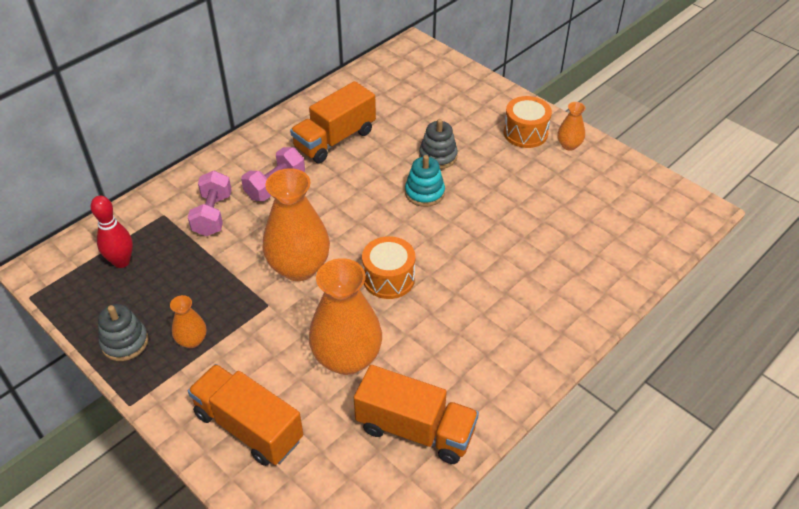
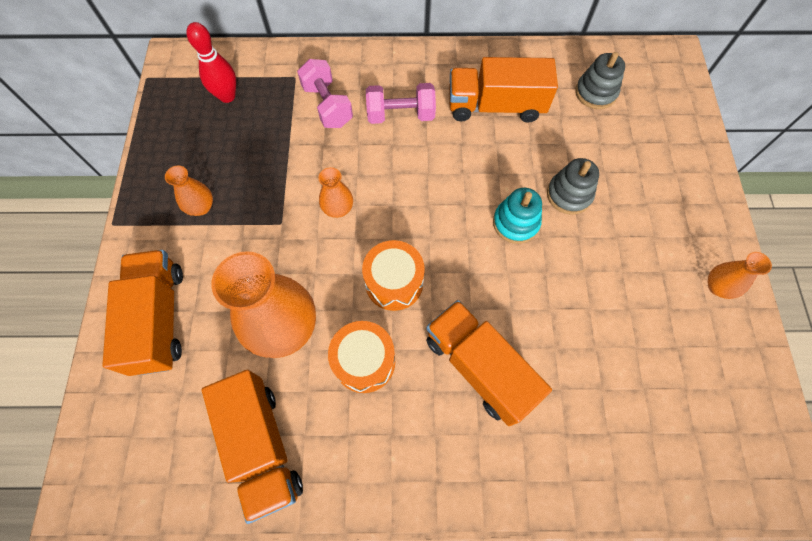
camera: 45 degrees right, 20 degrees up
(125, 342) = (161, 168): grey stacking toy -> grey stacking toy (595, 93)
(213, 215) = (327, 105): pink dumbbell -> pink dumbbell turned 75 degrees counterclockwise
(299, 267) = (338, 209): orange vase -> orange vase, size x0.48
(493, 280) = (479, 367): none -> orange truck
(525, 133) = (685, 236): orange drum -> orange drum (364, 361)

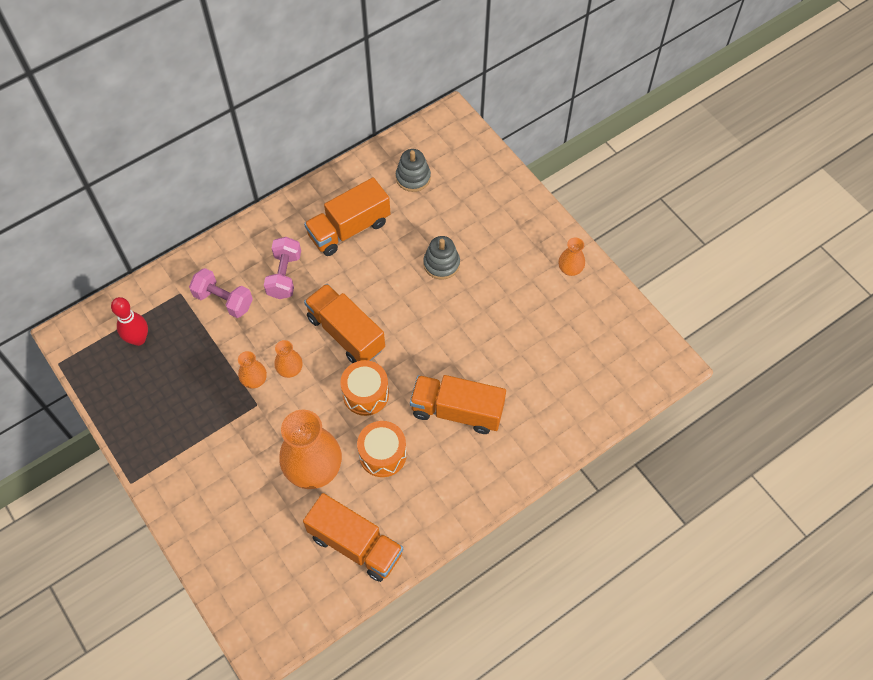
camera: 35 degrees left, 5 degrees down
(159, 319) = (222, 519): orange truck -> orange truck (346, 333)
(201, 207) = (188, 429): orange vase -> orange vase (254, 380)
(400, 115) = (284, 275): pink dumbbell -> pink dumbbell turned 45 degrees counterclockwise
(515, 223) = (419, 305): turquoise stacking toy -> none

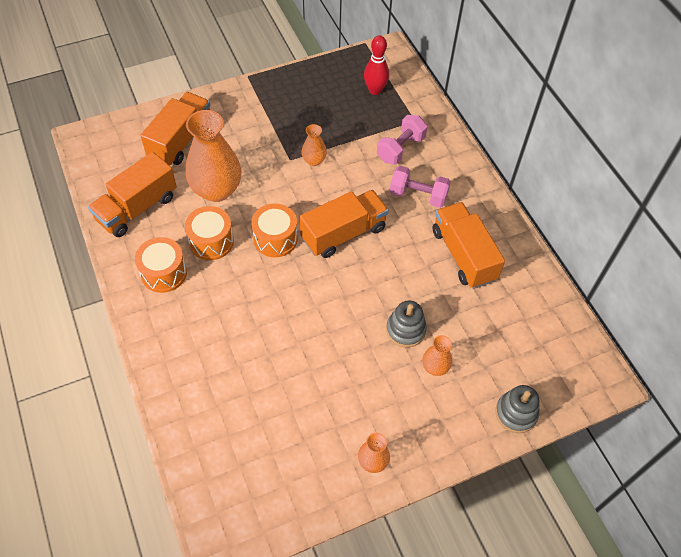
camera: 100 degrees right, 5 degrees down
(290, 369) = (317, 186): orange vase -> orange vase (435, 367)
(413, 177) = (522, 324): grey stacking toy -> grey stacking toy (516, 413)
(431, 489) = (164, 273): none -> orange drum
(457, 411) = (234, 309): orange truck -> orange truck (181, 140)

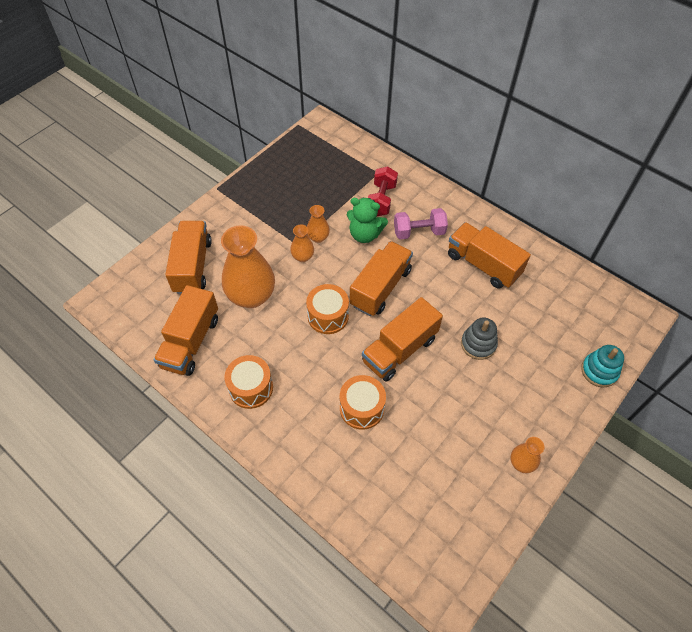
camera: 25 degrees left, 0 degrees up
(211, 241) = (275, 342): orange drum -> orange drum (362, 408)
(323, 300) = (399, 350): none -> orange truck
(361, 176) = (365, 234): none -> green teddy bear
(375, 90) = (331, 160): red bowling pin -> none
(400, 149) = (381, 200): pink dumbbell -> red dumbbell
(435, 367) = (519, 363): orange vase -> orange vase (303, 257)
(516, 413) = (599, 371): grey stacking toy -> turquoise stacking toy

